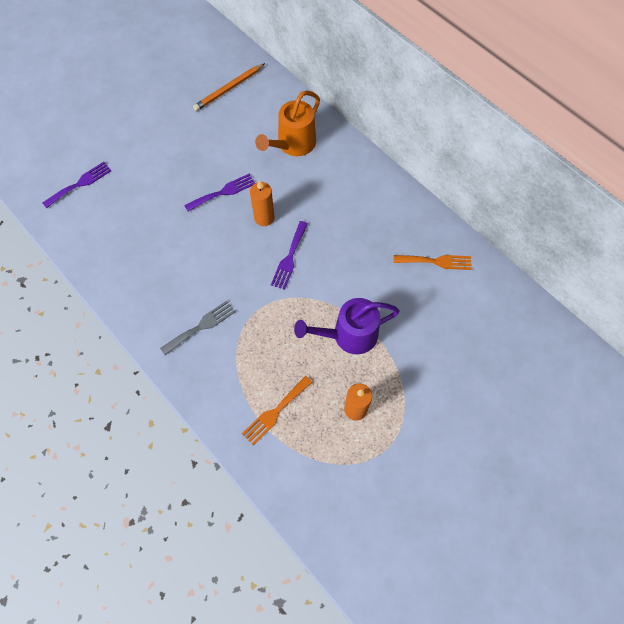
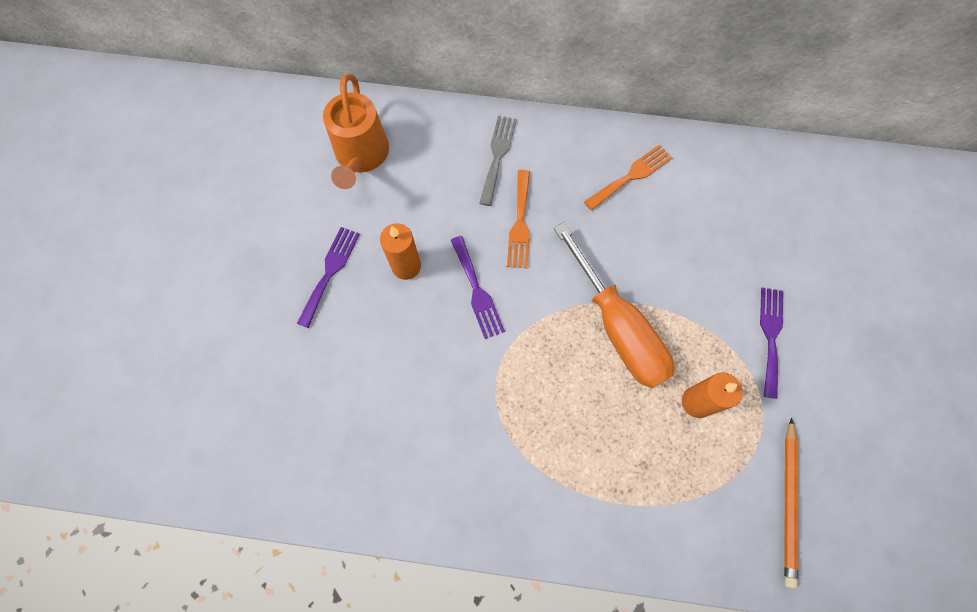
camera: 40 degrees left, 5 degrees up
(80, 184) = (133, 398): purple fork -> purple fork (770, 336)
(201, 326) = (450, 451): grey fork -> grey fork (497, 156)
(229, 89) = (222, 142): orange pencil -> orange pencil (789, 503)
(275, 412) = (621, 478): orange fork -> orange fork (520, 223)
(349, 335) = (617, 327): purple watering can -> orange screwdriver

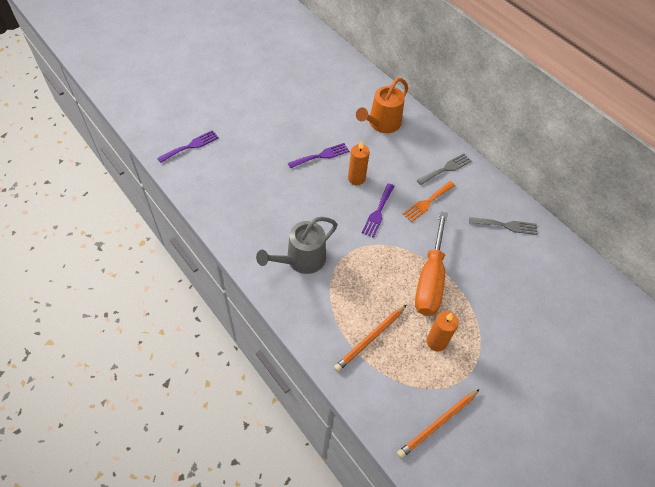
camera: 40 degrees right, 15 degrees down
(451, 447) = (301, 260): none -> grey watering can
(627, 472) = (370, 339): none -> orange pencil
(631, 176) = (506, 225): orange fork -> grey fork
(770, 336) = (508, 348): purple fork -> purple fork (191, 146)

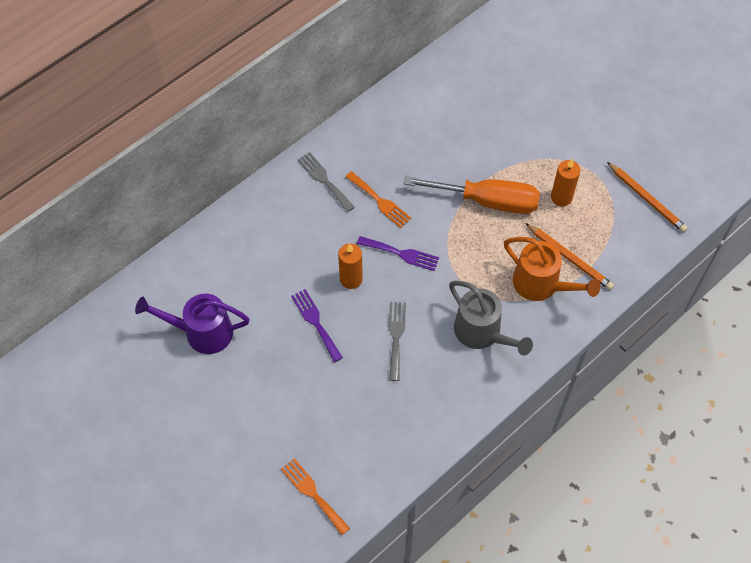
camera: 90 degrees left, 5 degrees up
(191, 146) = (313, 494): purple fork -> orange fork
(319, 96) = (202, 332): none -> purple watering can
(381, 124) = (251, 252): orange watering can -> orange watering can (541, 284)
(506, 225) = (404, 124): grey fork -> grey fork (396, 337)

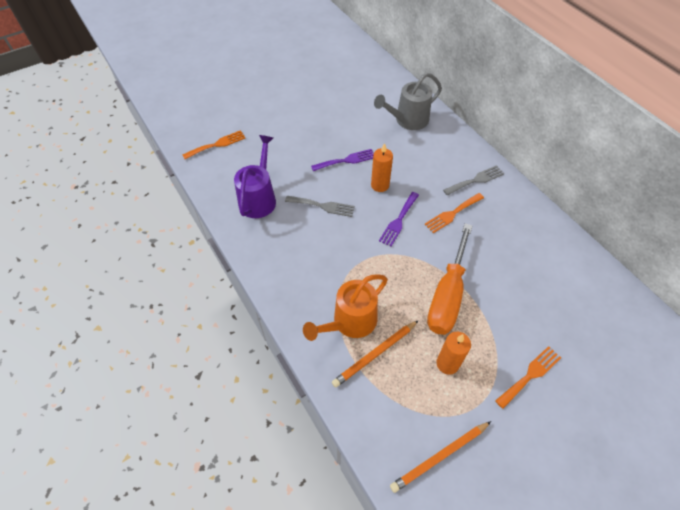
camera: 100 degrees right, 5 degrees down
(202, 332) = (352, 102): purple watering can -> purple watering can (259, 198)
(482, 333) = (312, 265): grey watering can -> grey watering can (408, 120)
(553, 133) = (530, 375): none -> orange fork

